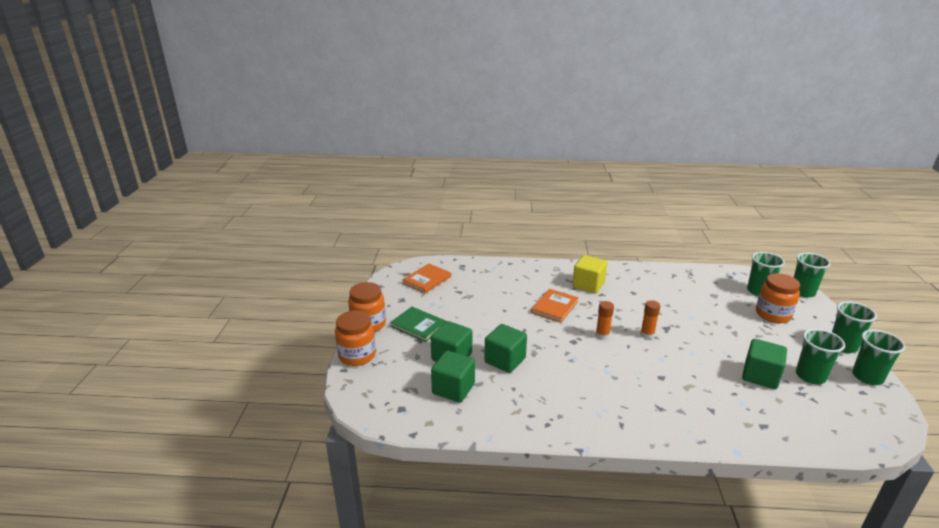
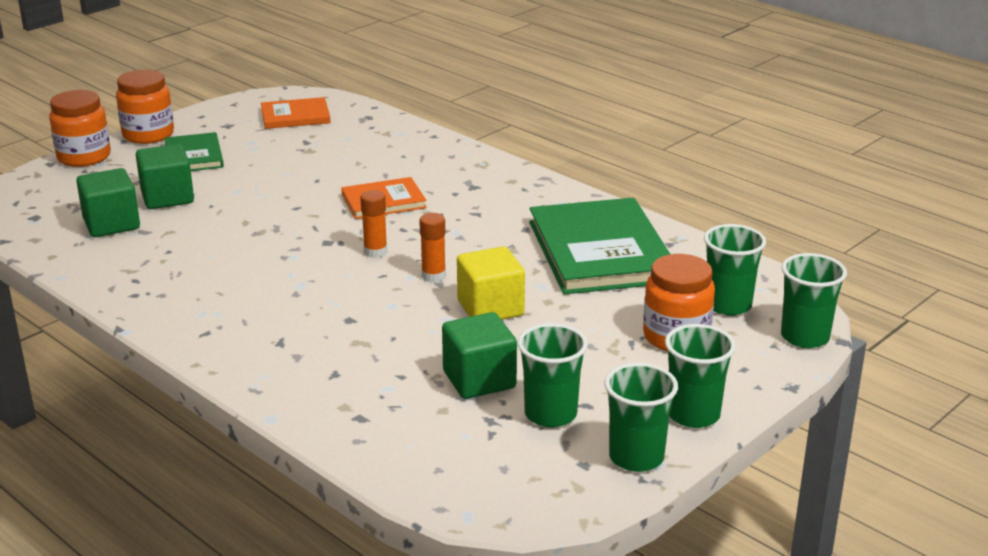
camera: 40 degrees right, 0 degrees up
(505, 360) = (213, 224): green cube -> none
(588, 285) = (482, 197): yellow cube -> yellow cube (490, 308)
(677, 289) = (600, 251): none -> green book

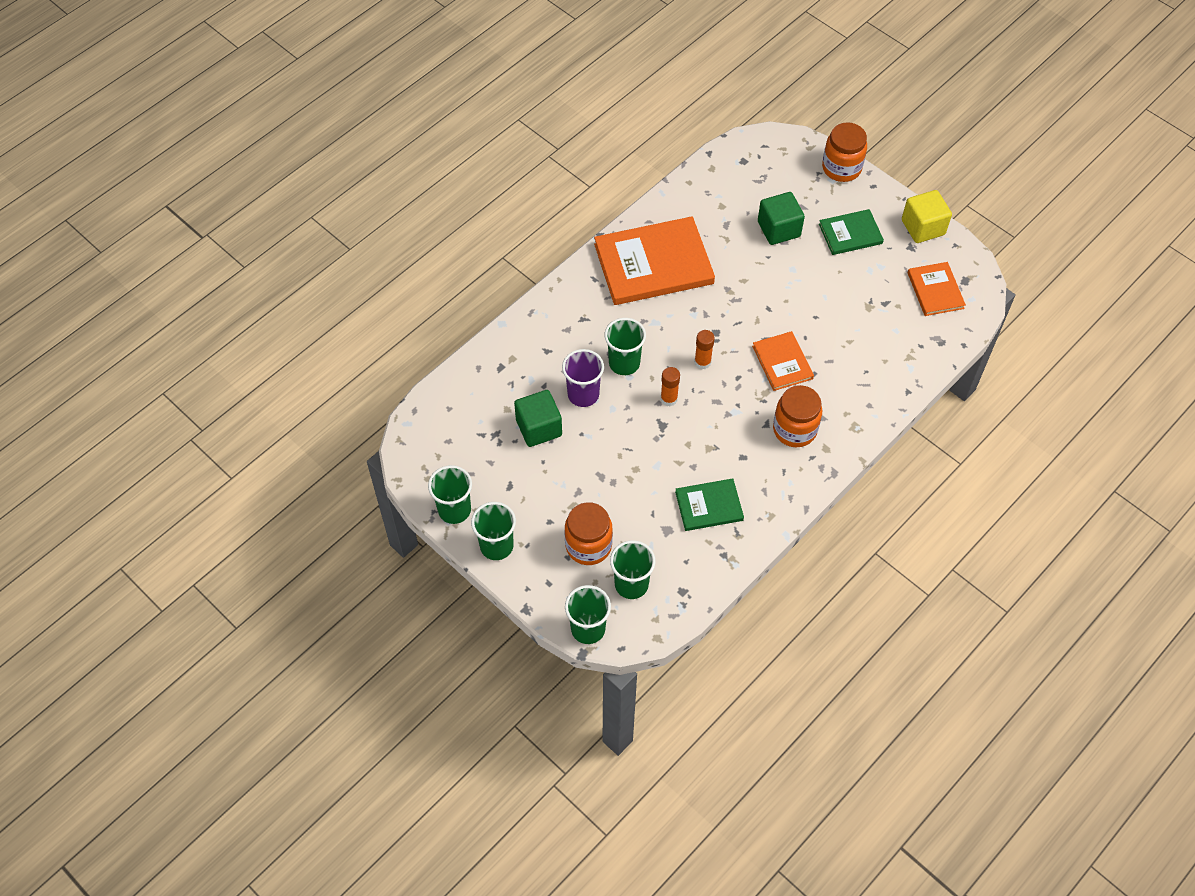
camera: 90 degrees right, 30 degrees up
(111, 224) = (735, 205): green cube -> none
(148, 134) = (886, 199): orange jar -> orange jar (794, 429)
(194, 284) = (653, 264): none -> orange book
(420, 342) = (583, 394): none -> purple cup
(490, 308) = (625, 434): yellow cube -> yellow cube (923, 227)
(550, 414) = (500, 466): green cup -> green cup (624, 363)
(600, 251) = (709, 506): green book -> green book, size x0.53

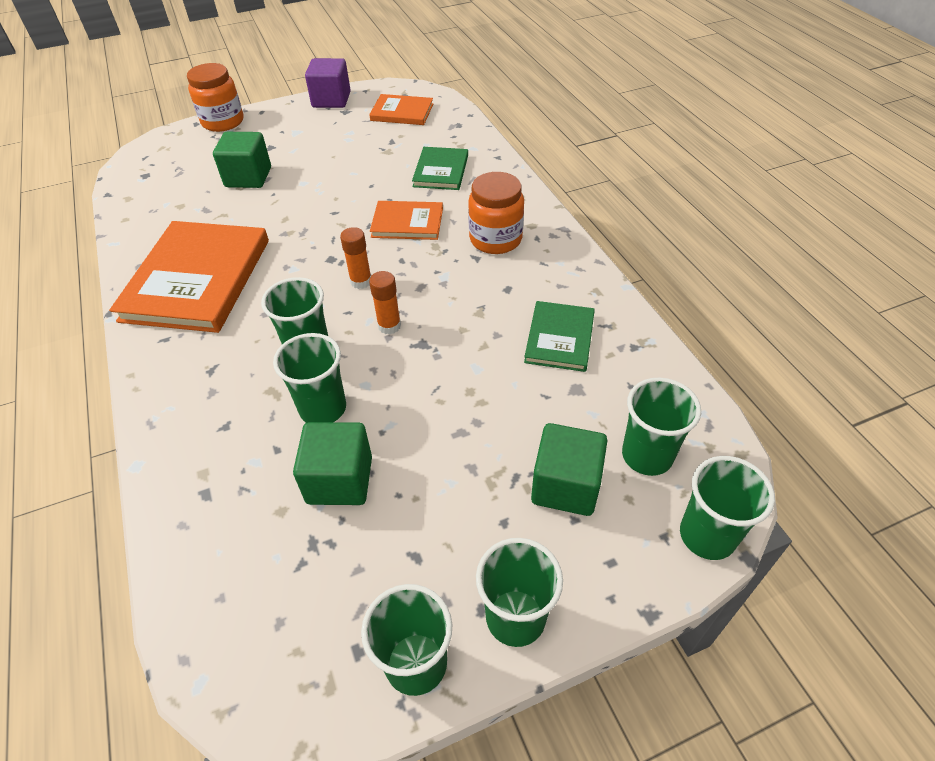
camera: 65 degrees left, 10 degrees down
(583, 394) = (323, 408): purple cup -> green cup
(588, 545) = (565, 485): orange jar -> green cube
(850, 234) = (298, 138): green book -> green book (441, 171)
(923, 227) = (331, 100): yellow cube -> purple cube

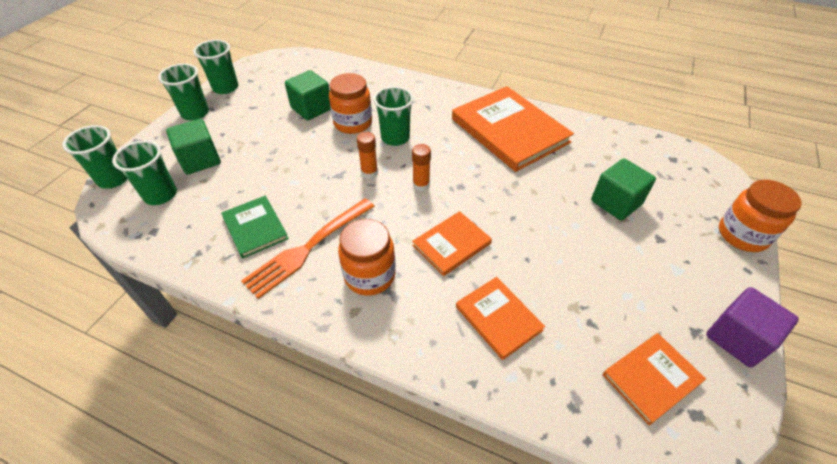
camera: 135 degrees right, 0 degrees up
(323, 408) = (353, 123): green cup -> orange jar
(441, 171) = (498, 318): green book -> orange book
(525, 288) = (308, 248): none -> orange fork

